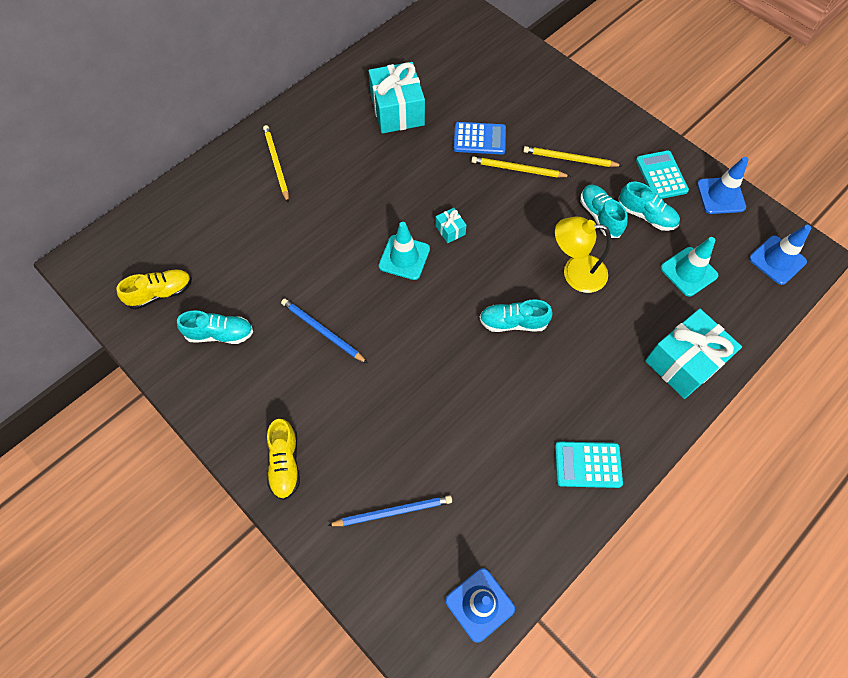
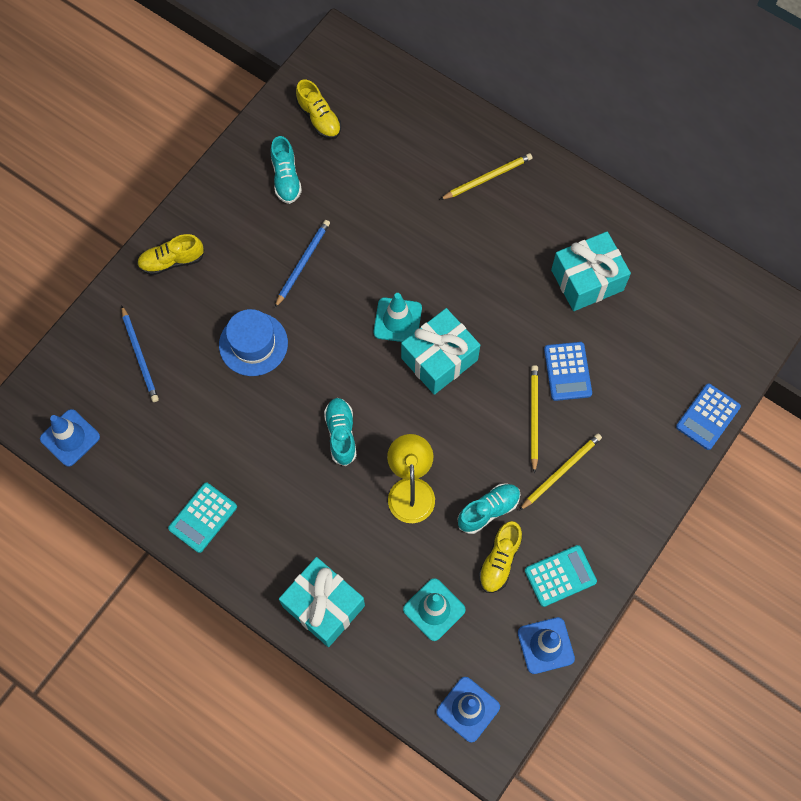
camera: 80 degrees right, 5 degrees up
(402, 390) = (253, 344): none -> blue hat
(450, 230) = (439, 359): turquoise gift -> turquoise gift, size x2.28
(534, 58) = (707, 417): none -> blue calculator
(569, 159) = (561, 471): yellow pencil -> yellow pencil turned 45 degrees clockwise
(587, 464) = (203, 517): turquoise calculator -> turquoise calculator turned 135 degrees counterclockwise
(646, 216) = (499, 561): turquoise shoe -> yellow shoe

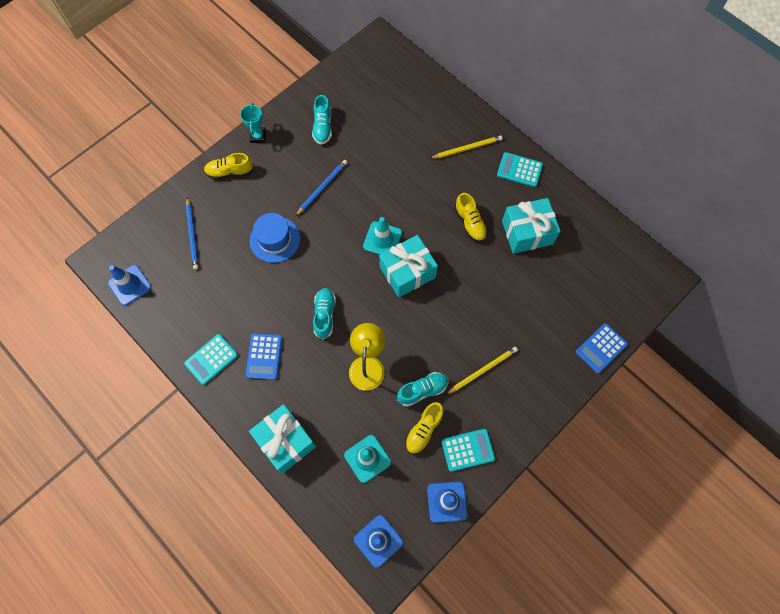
camera: 10 degrees right, 0 degrees up
(200, 205) = (258, 136): none -> turquoise trophy
(319, 118) = (354, 89): yellow shoe -> yellow shoe (470, 223)
(534, 417) = (469, 326): yellow pencil -> none
(562, 196) = (519, 170): none -> turquoise calculator
(567, 371) = (500, 297): blue calculator -> blue calculator (264, 356)

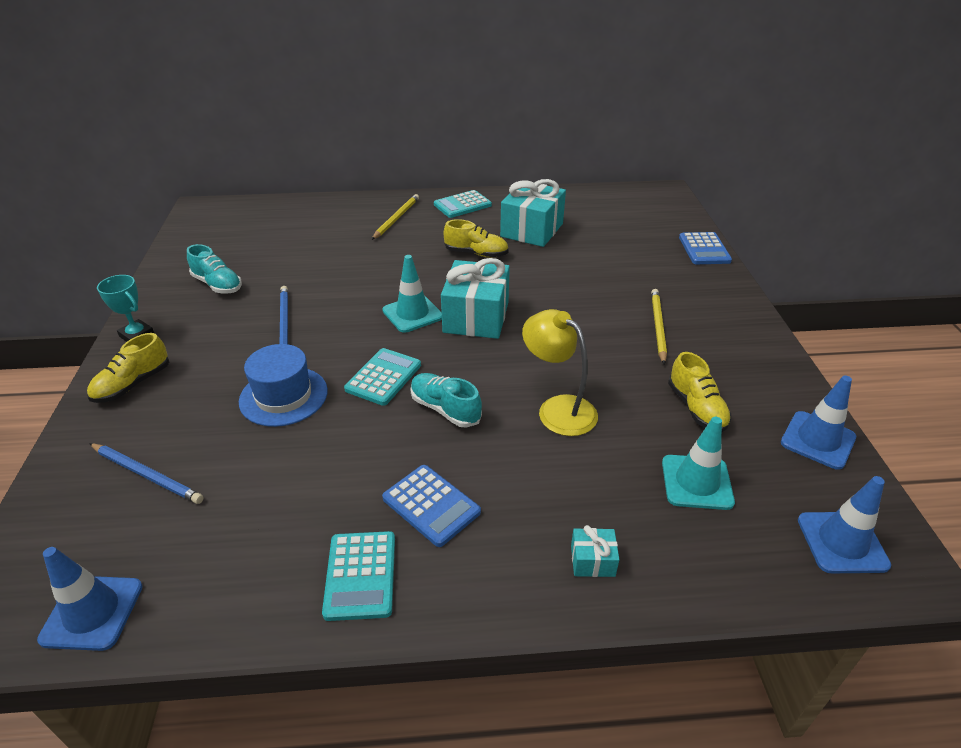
camera: 50 degrees left, 30 degrees down
(285, 441) = (592, 561): turquoise gift -> turquoise gift, size x0.44
(422, 390) = (640, 381): turquoise shoe -> none
(467, 450) = (754, 386): turquoise calculator -> turquoise calculator (383, 377)

